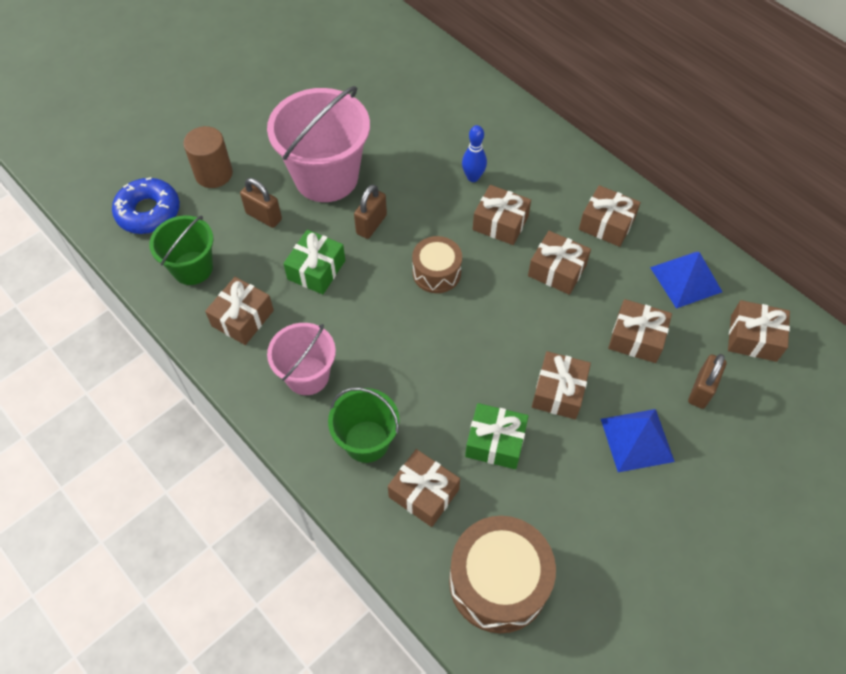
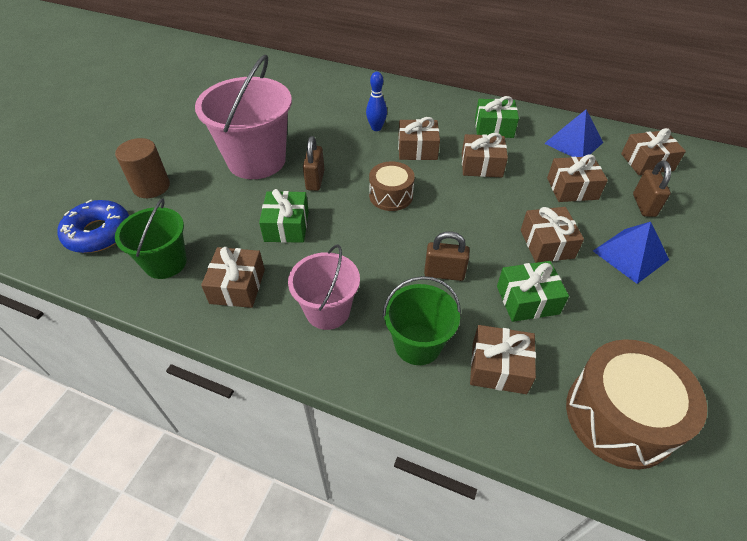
camera: 25 degrees left, 10 degrees down
(264, 216) = (215, 203): brown padlock -> brown padlock (444, 273)
(606, 224) = (494, 128): brown gift -> green gift

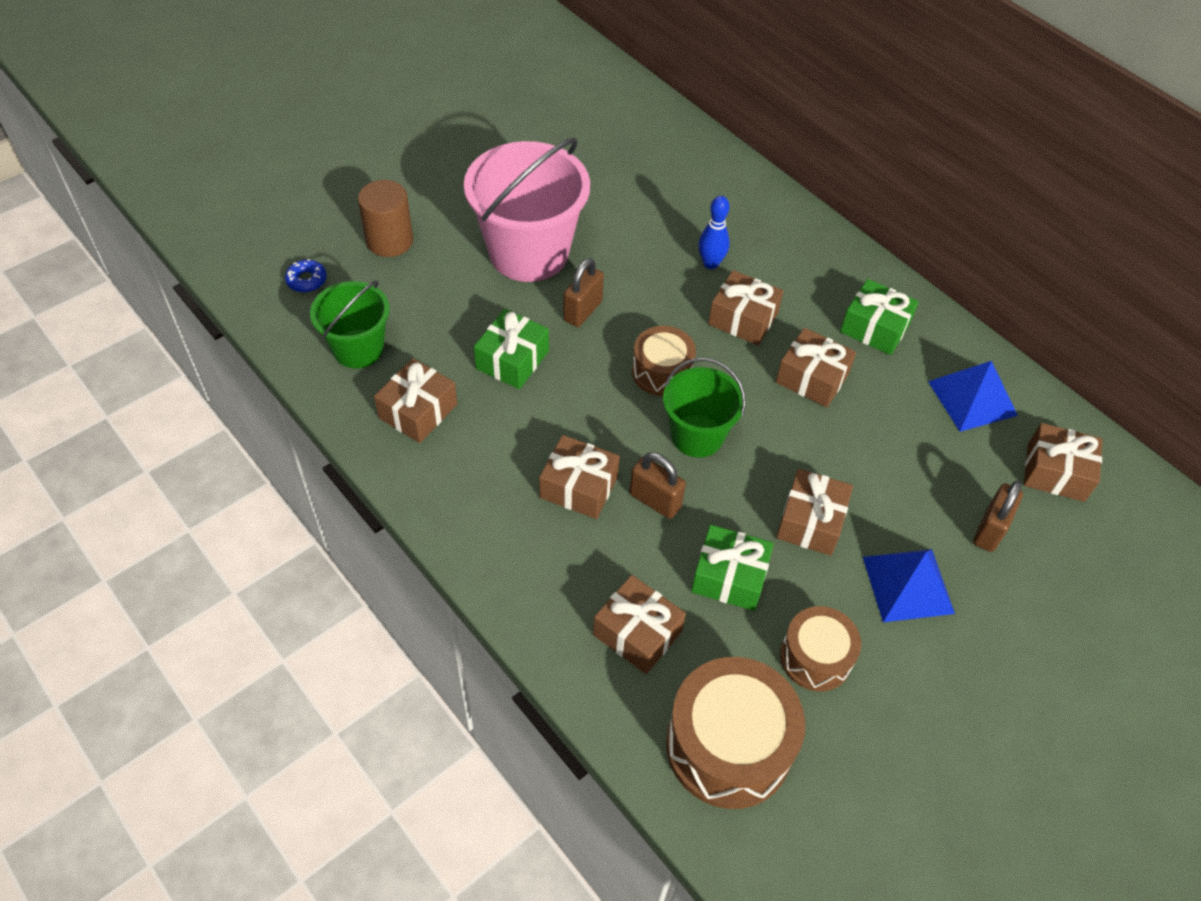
camera: 25 degrees right, 5 degrees up
(98, 233) = (307, 280): blue donut -> blue donut, size x0.50
(327, 311) = (496, 484): pink bucket -> none
(417, 344) = (567, 566): green bucket -> green bucket (697, 435)
(572, 188) = (909, 464): brown gift -> brown gift (579, 487)
(619, 325) = (815, 657): none -> brown drum

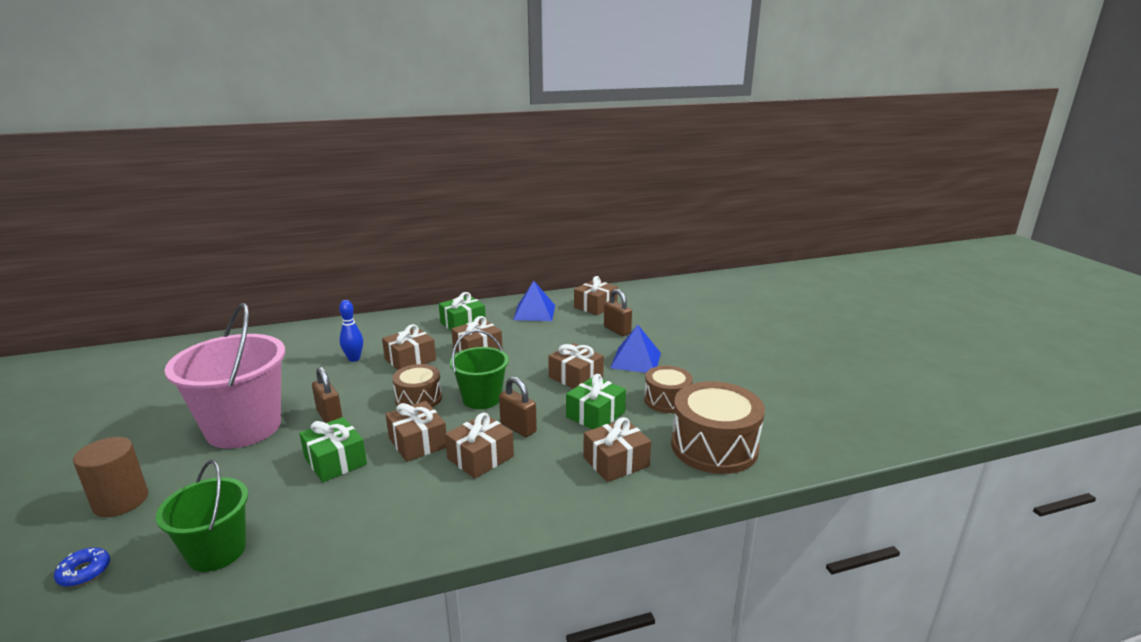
camera: 65 degrees left, 30 degrees down
(418, 411) = (329, 527): brown gift -> brown gift (417, 442)
(655, 501) = (518, 428): brown padlock -> brown padlock turned 75 degrees clockwise

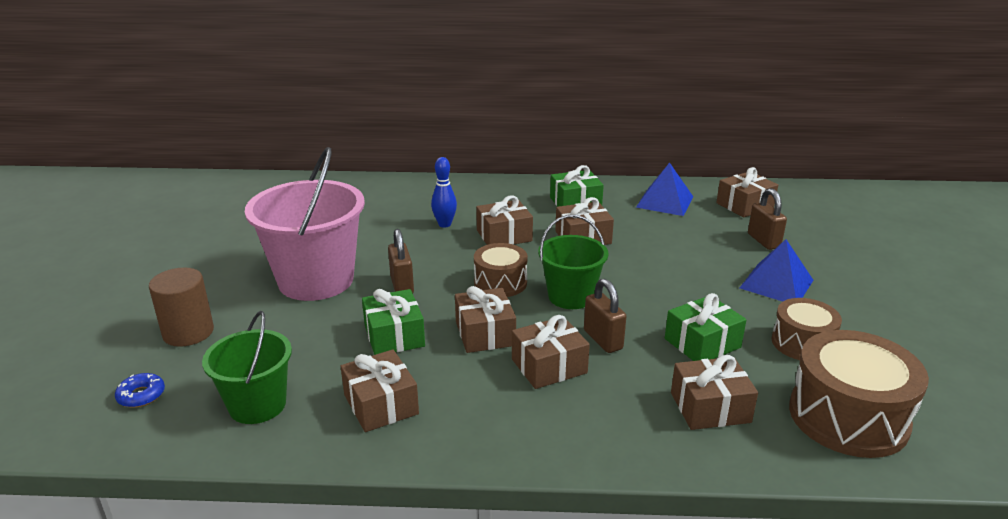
camera: 20 degrees right, 5 degrees up
(575, 377) = (691, 291): brown gift -> brown gift (381, 404)

